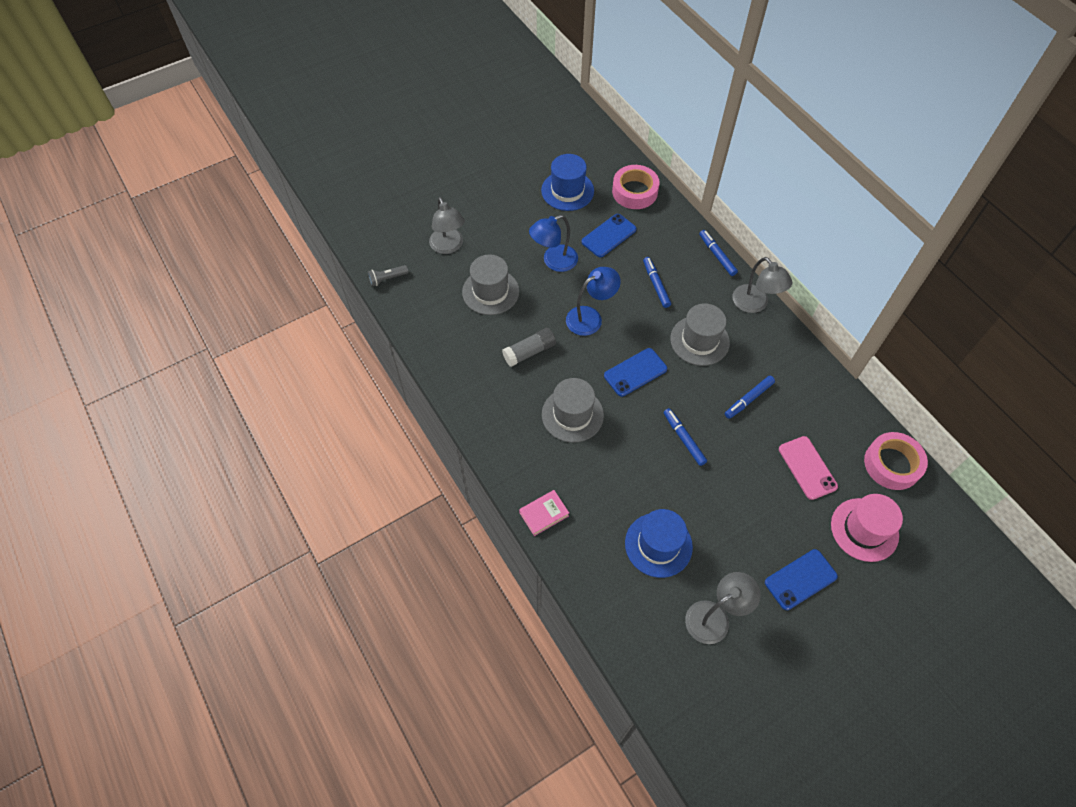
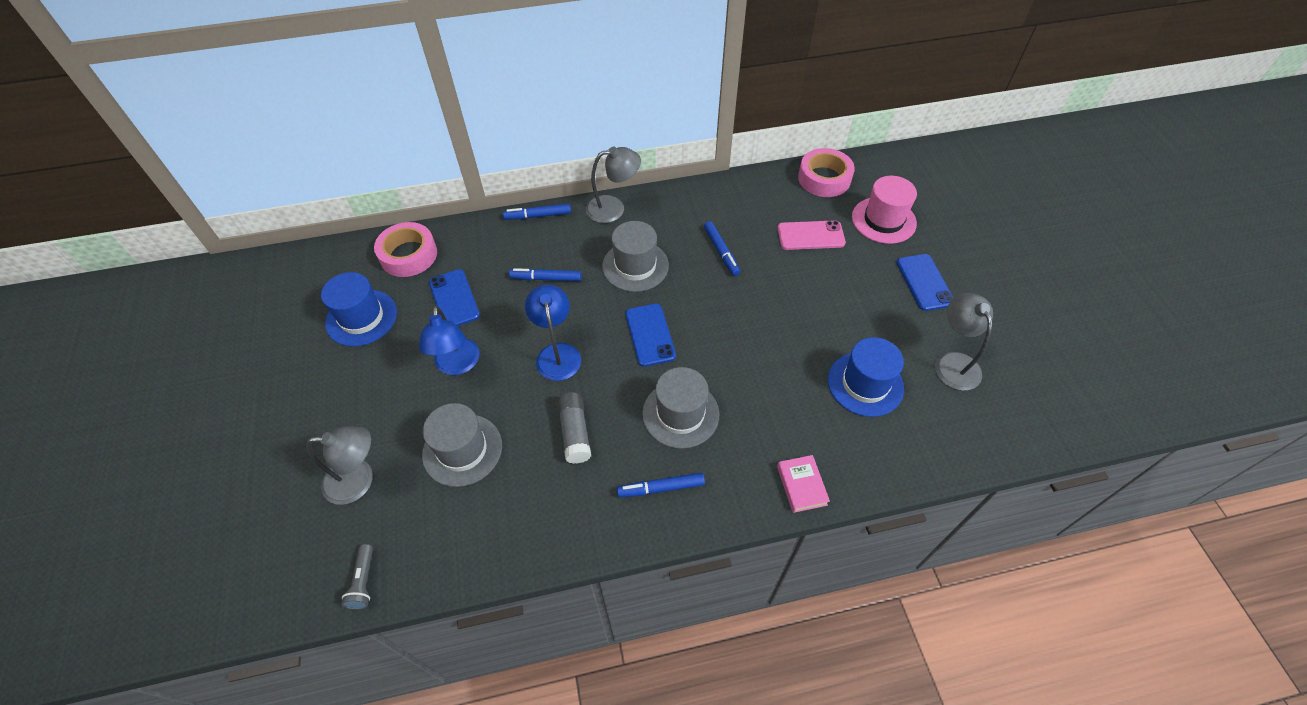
camera: 70 degrees left, 5 degrees down
(683, 439) = (748, 320): blue marker -> blue marker (661, 488)

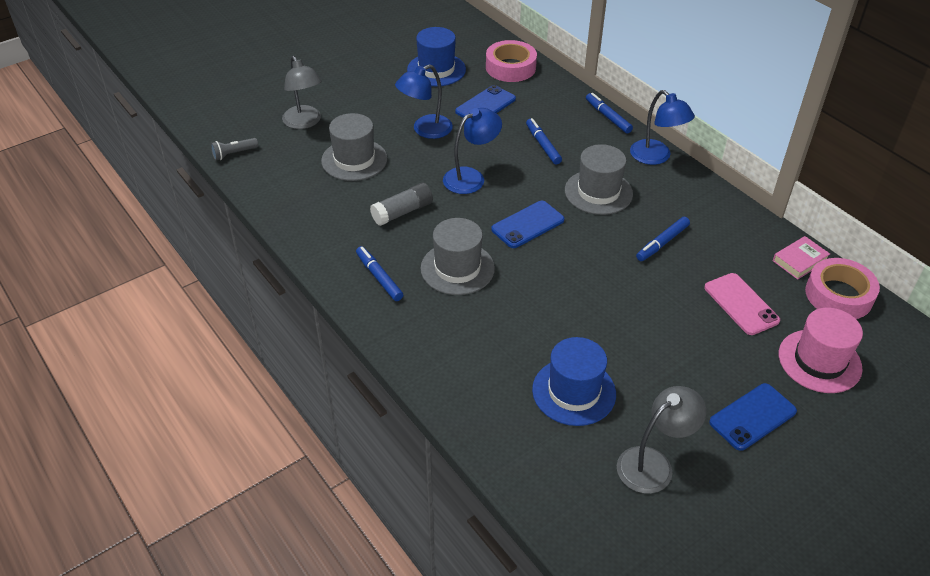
camera: 65 degrees right, 10 degrees down
(613, 208) = (656, 157): grey lamp -> blue lamp
(801, 485) = (430, 368): pink book -> pink book (799, 260)

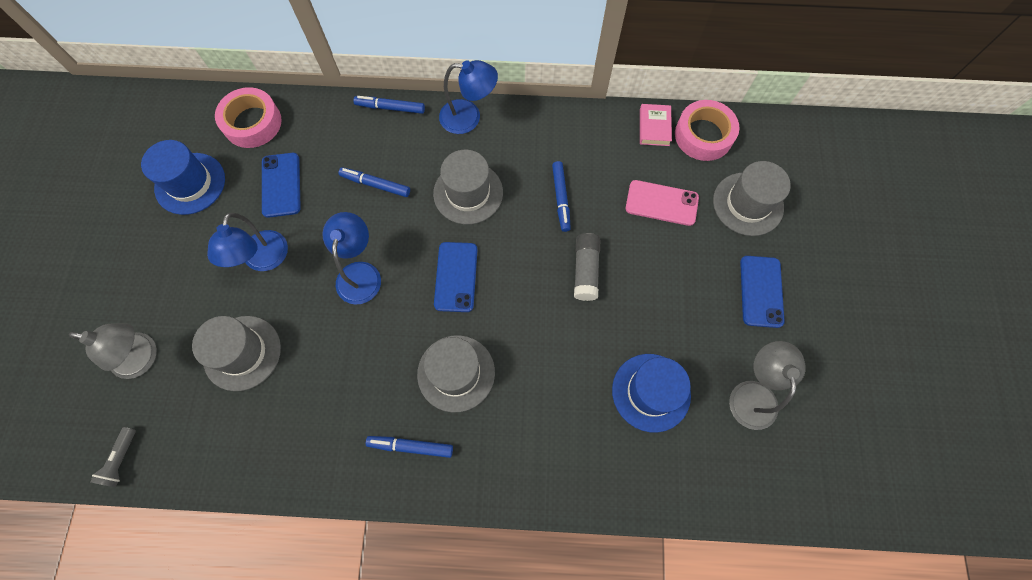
camera: 50 degrees left, 25 degrees up
(402, 212) = (350, 364): grey glue stick -> grey glue stick (585, 270)
(819, 361) = (748, 204): pink hat -> grey hat

